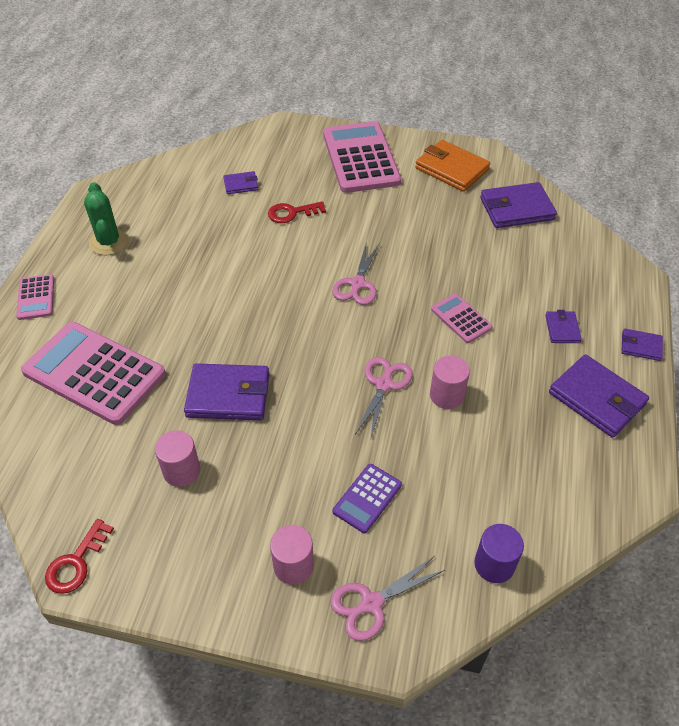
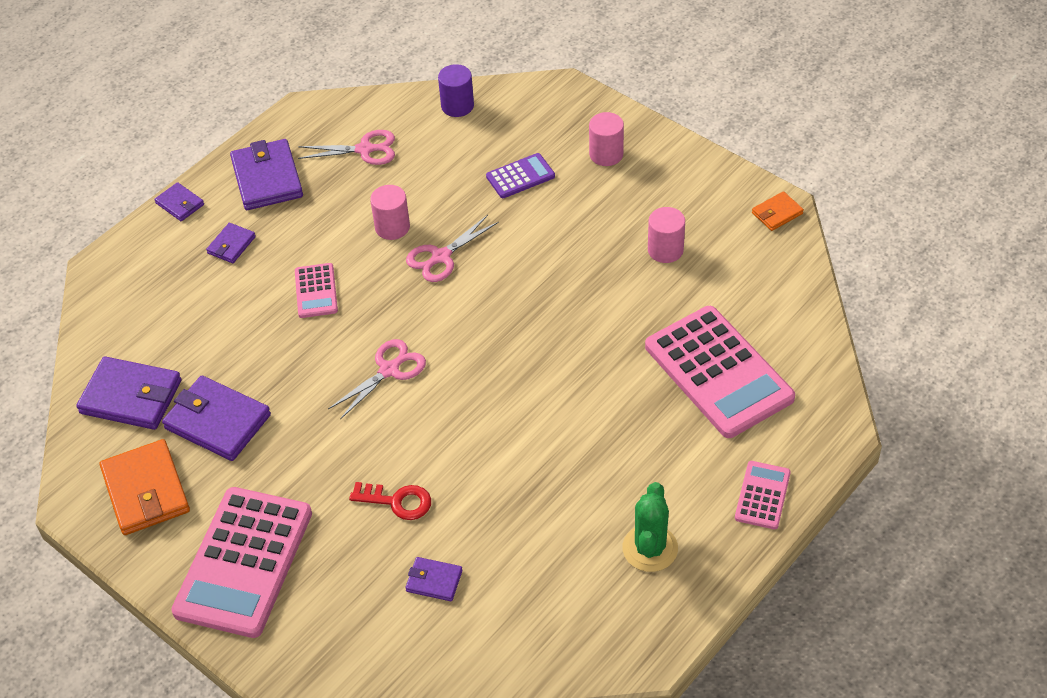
camera: 150 degrees left, 0 degrees up
(76, 562) = (777, 213): red key -> orange wallet
(228, 395) = (592, 300): purple wallet -> purple wallet (217, 422)
(371, 603) = (562, 115): pink scissors -> pink scissors (365, 149)

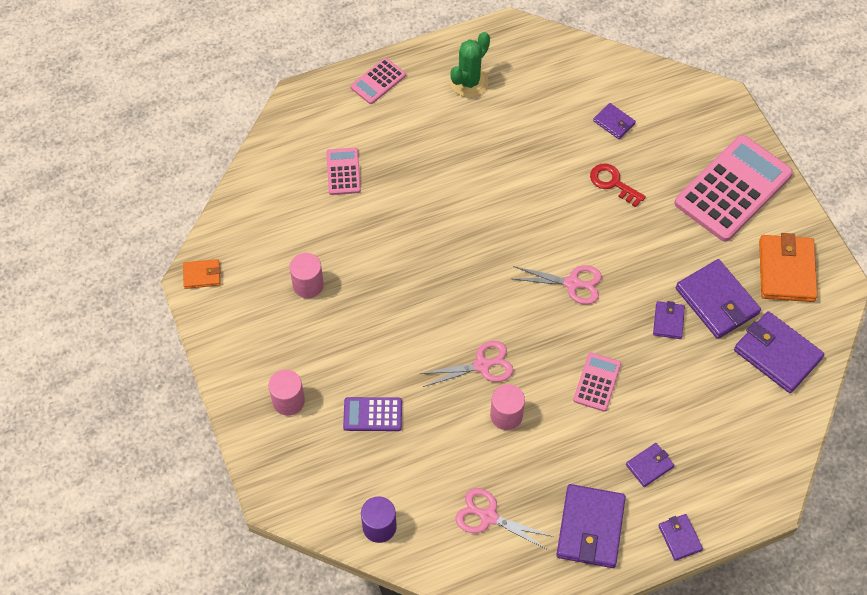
camera: 155 degrees left, 10 degrees up
(265, 378) = (668, 321): none -> purple wallet
(389, 370) = (572, 283): pink scissors -> pink scissors turned 150 degrees counterclockwise
(718, 372) = (343, 172): pink calculator -> pink calculator, size x0.48

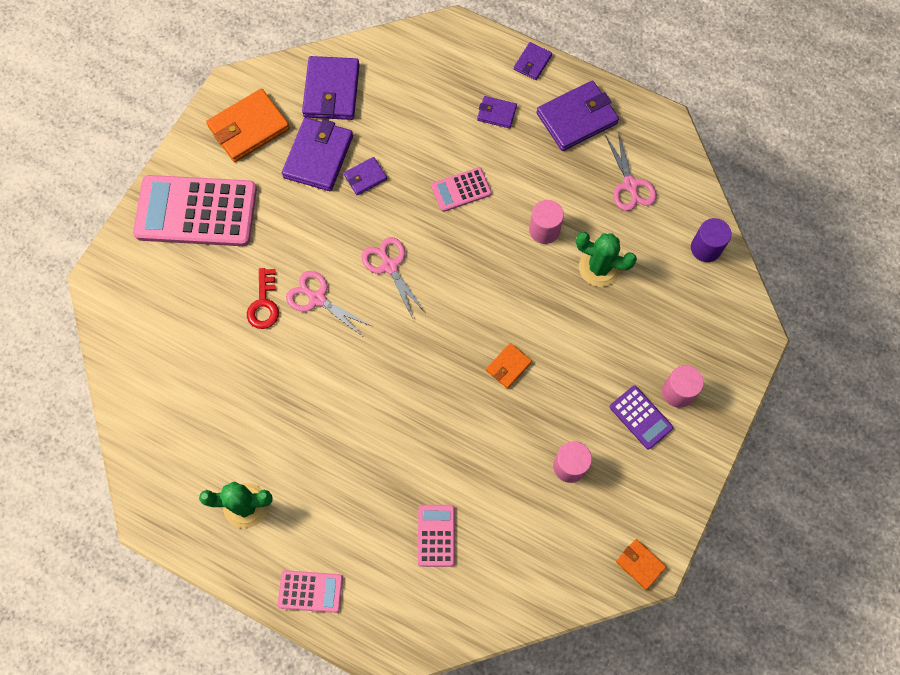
camera: 130 degrees left, 10 degrees up
(343, 172) = (436, 535): pink calculator -> pink calculator turned 135 degrees clockwise
(372, 414) = (630, 322): purple calculator -> purple calculator (641, 417)
(417, 303) = (508, 366): none -> orange wallet
(437, 430) = (599, 267): none -> green cactus
(482, 365) = (519, 277): pink scissors -> pink scissors (317, 299)
(614, 122) = (196, 347): purple wallet -> none

